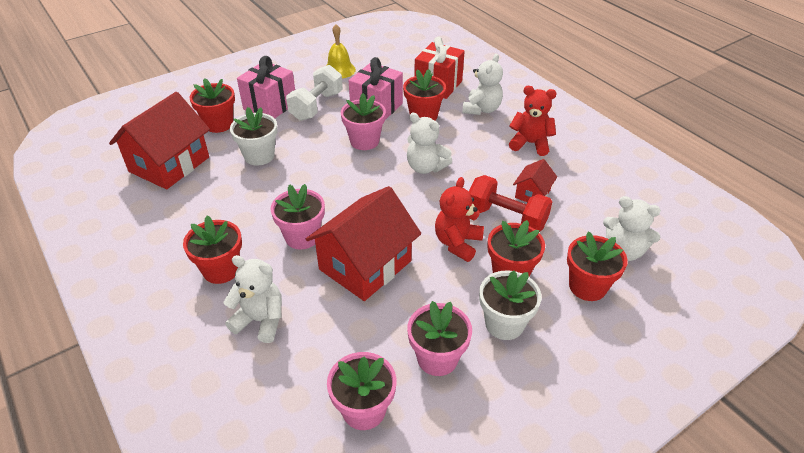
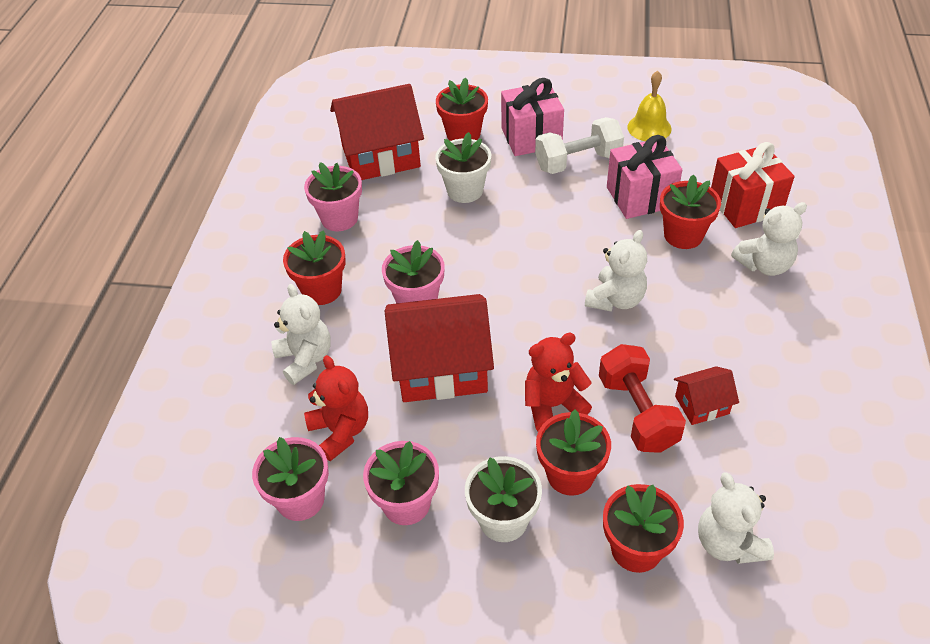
camera: 45 degrees right, 5 degrees up
(364, 141) = (583, 231): pink flower pot -> pink flower pot (339, 218)
(426, 167) = (615, 299): white teddy bear -> white teddy bear turned 135 degrees counterclockwise
(530, 143) = (774, 343): red teddy bear -> red teddy bear (340, 431)

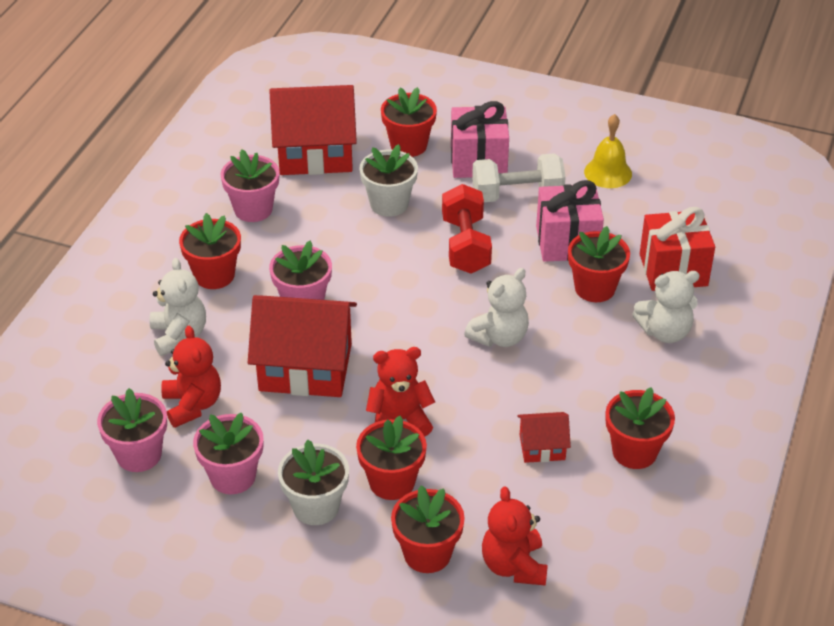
camera: 10 degrees right, 5 degrees down
(637, 413) = (477, 442): red dumbbell -> red dumbbell (465, 245)
(728, 543) = (514, 566): white teddy bear -> red teddy bear
(790, 391) = (634, 451): none -> red flower pot

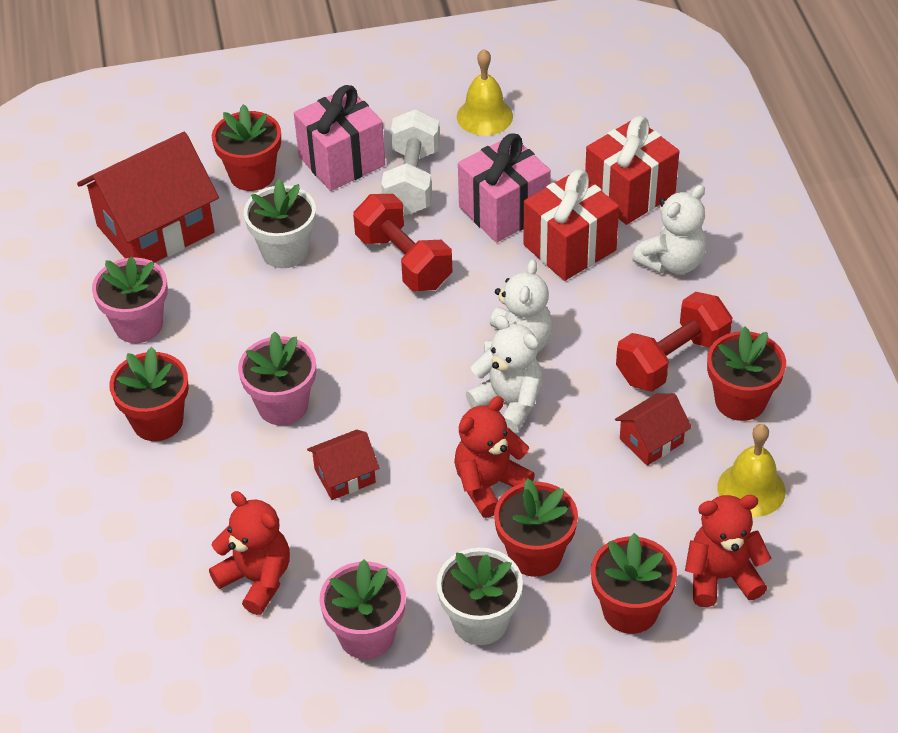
camera: 30 degrees left, 5 degrees up
(139, 454) = (244, 665): pink flower pot -> none
(179, 336) = (176, 509): white teddy bear -> white teddy bear (509, 403)
(305, 367) = (345, 476): red house -> red house, size x0.47
(514, 566) = (721, 577): red teddy bear -> red teddy bear turned 120 degrees clockwise
(517, 195) = (412, 181): white dumbbell -> white dumbbell turned 45 degrees counterclockwise
(589, 517) = (751, 489): none -> yellow bell
(595, 288) = (569, 248): red flower pot -> red gift
(606, 399) = (672, 360): none -> red dumbbell

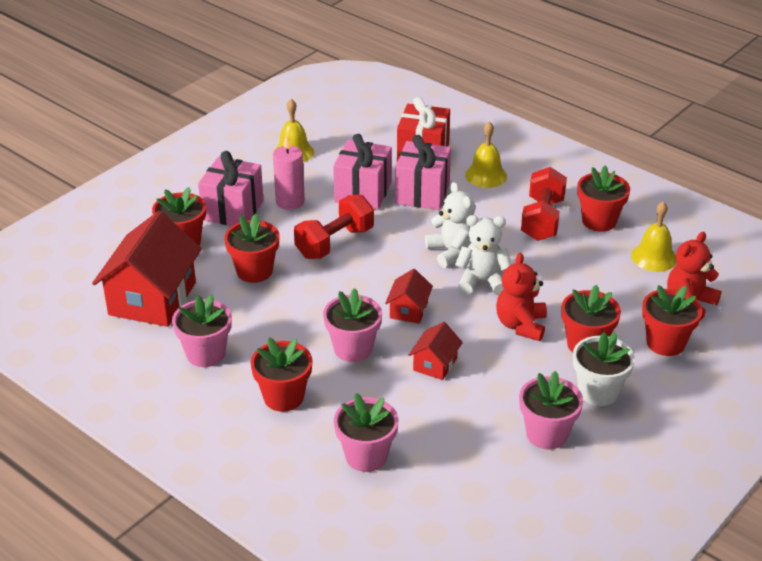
camera: 40 degrees left, 10 degrees down
(163, 540) = (366, 456): none -> pink flower pot
(257, 579) = (449, 443): red teddy bear -> none
(285, 251) = (254, 271): white flower pot -> red flower pot
(403, 261) = (335, 243): red dumbbell -> red dumbbell turned 60 degrees counterclockwise
(412, 181) = (290, 201): white dumbbell -> pink candle
(569, 248) = (422, 193): red gift -> pink gift
(651, 441) = (578, 261): red house -> red house (408, 310)
(672, 262) = (486, 175): white teddy bear -> yellow bell

